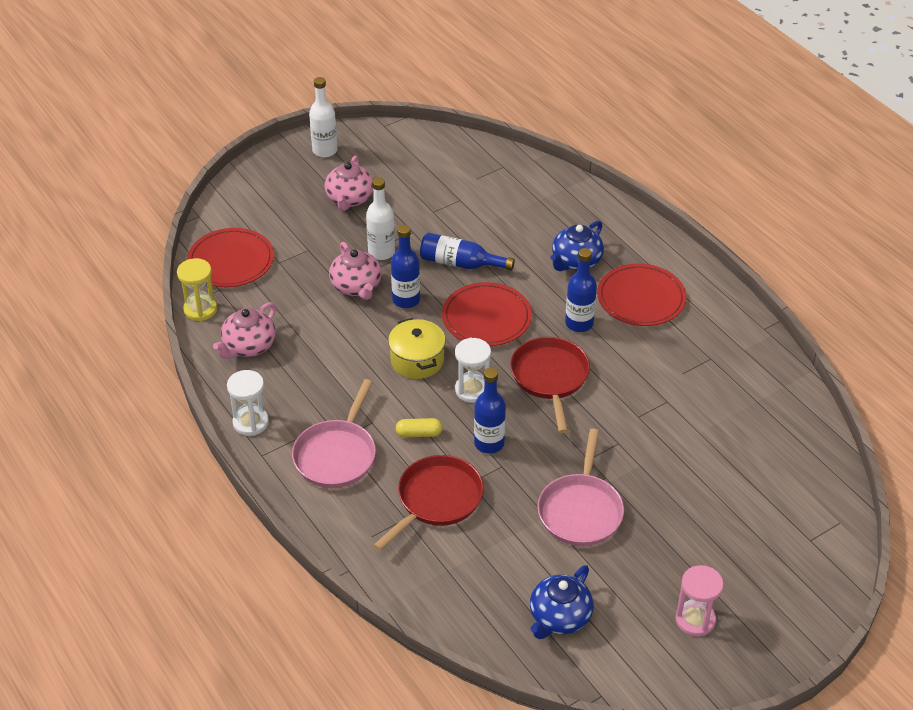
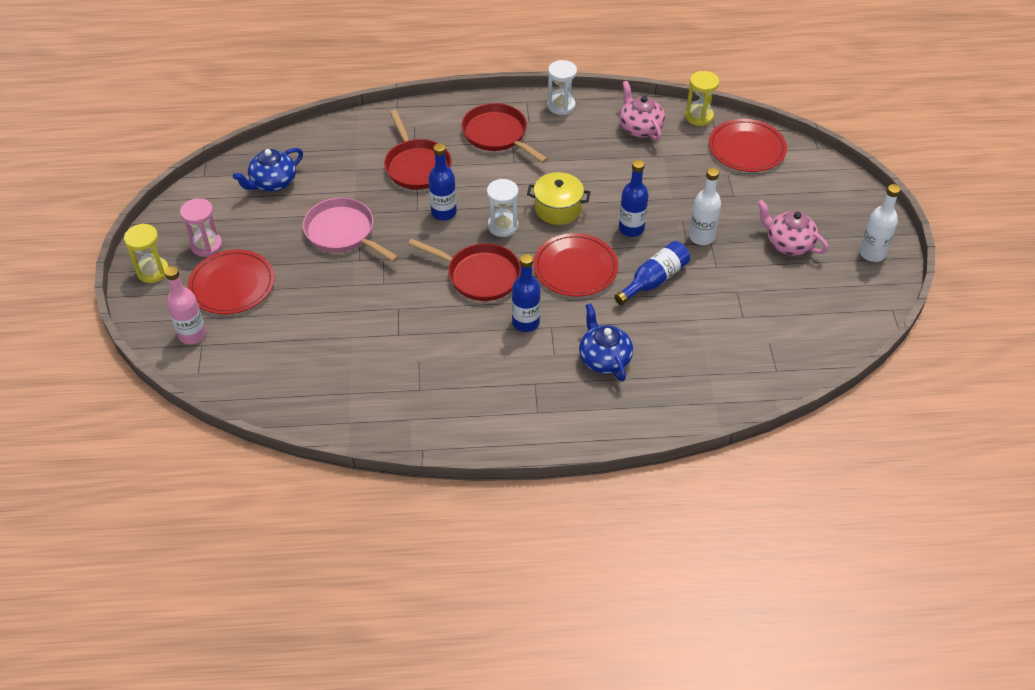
camera: 120 degrees right, 5 degrees up
(337, 455) = (497, 135): pink pan -> red pan
(356, 286) = (667, 207): pink teapot -> none
(419, 433) = (483, 181): yellow capsule -> none
(559, 617) = (273, 183): blue teapot -> blue teapot turned 105 degrees counterclockwise
(641, 298) = (525, 380): red plate -> red plate (232, 285)
(768, 645) = (153, 271): none -> yellow hourglass
(807, 555) = (192, 335): none -> pink bottle

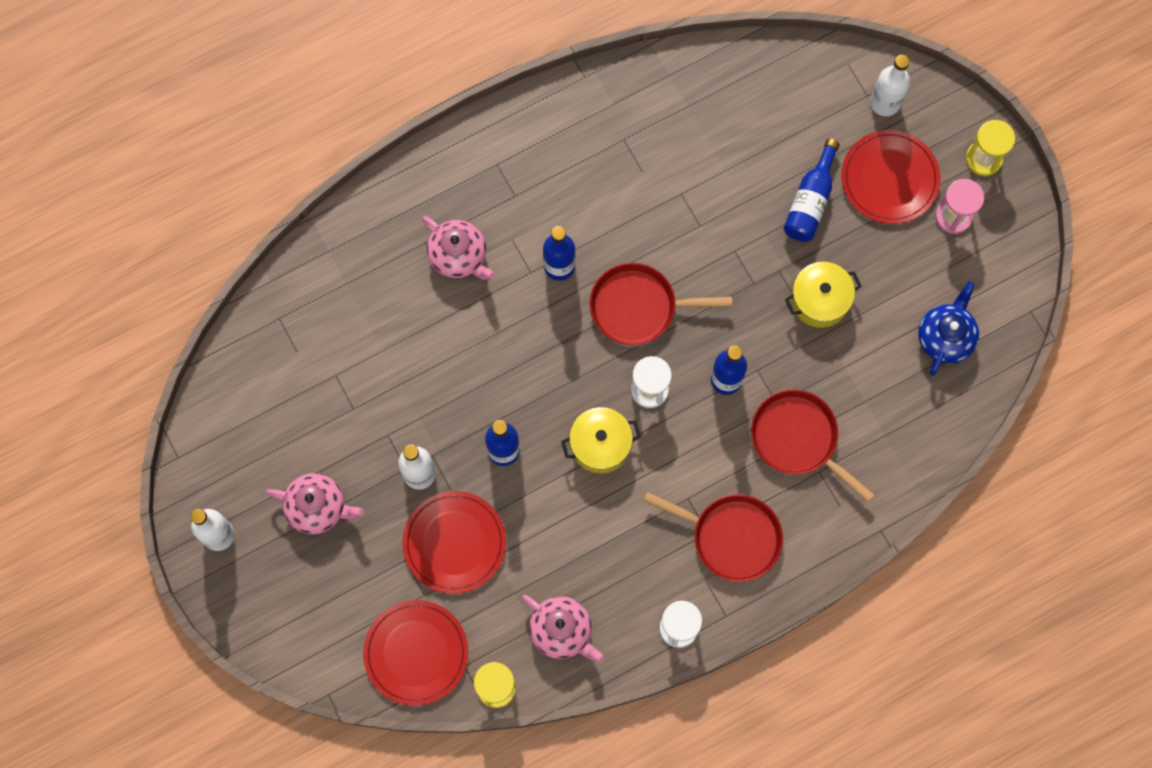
camera: 155 degrees right, 25 degrees up
(192, 335) = (885, 102): pink bottle -> white bottle
(343, 232) = (819, 300): pink pan -> yellow pot
(575, 268) = (541, 364): red plate -> red plate (454, 543)
(604, 359) = (459, 256): blue teapot -> pink teapot
(654, 280) = (448, 385): blue bottle -> blue bottle (810, 201)

